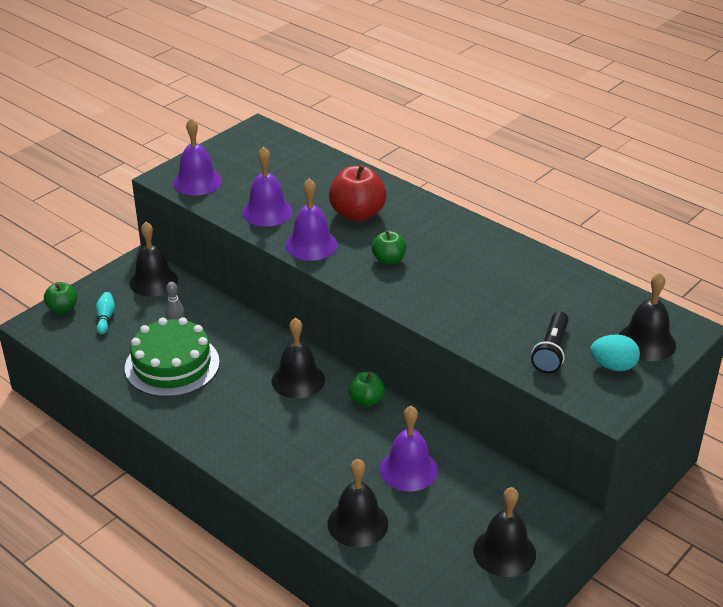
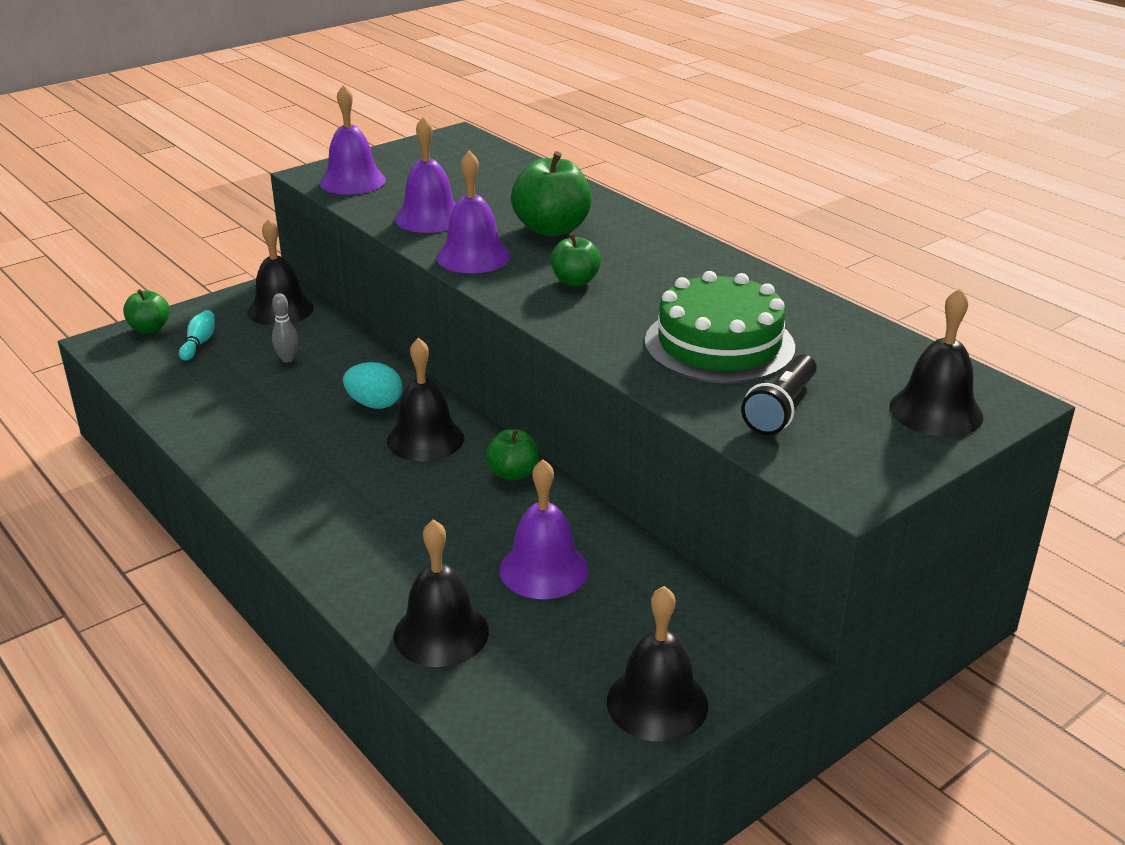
camera: 10 degrees right, 5 degrees down
(172, 365) = (261, 404): green cake -> green cake (719, 344)
(357, 214) = (552, 229): red apple -> green apple
(613, 366) = (874, 437): turquoise egg -> turquoise egg (375, 404)

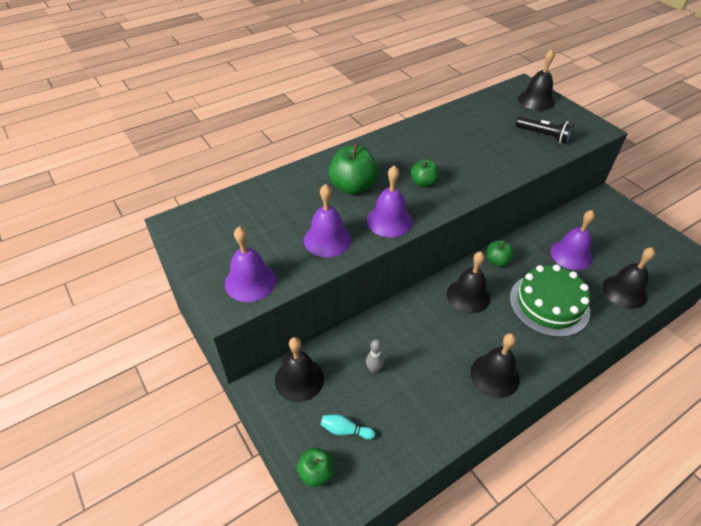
camera: 85 degrees left, 15 degrees up
(375, 404) = (432, 319): turquoise egg -> none
(657, 703) = (642, 228): black bell -> black bell (494, 375)
(719, 344) = (489, 144): green cake -> green cake (549, 304)

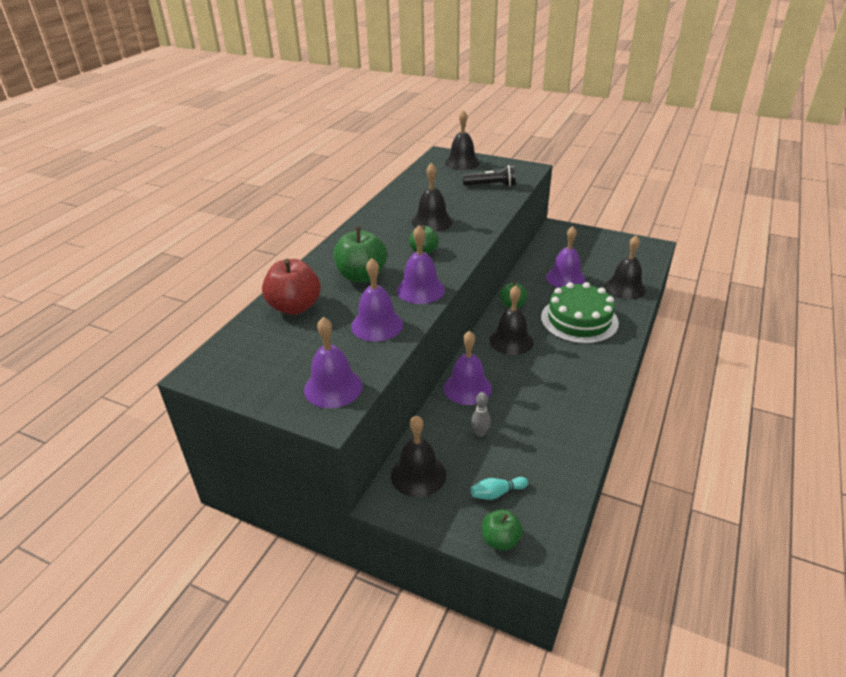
camera: 30 degrees left, 10 degrees down
(281, 194) = (295, 307): none -> red apple
(396, 322) = (467, 388): none -> purple bell
(494, 375) = (582, 389): black bell -> black bell (432, 221)

